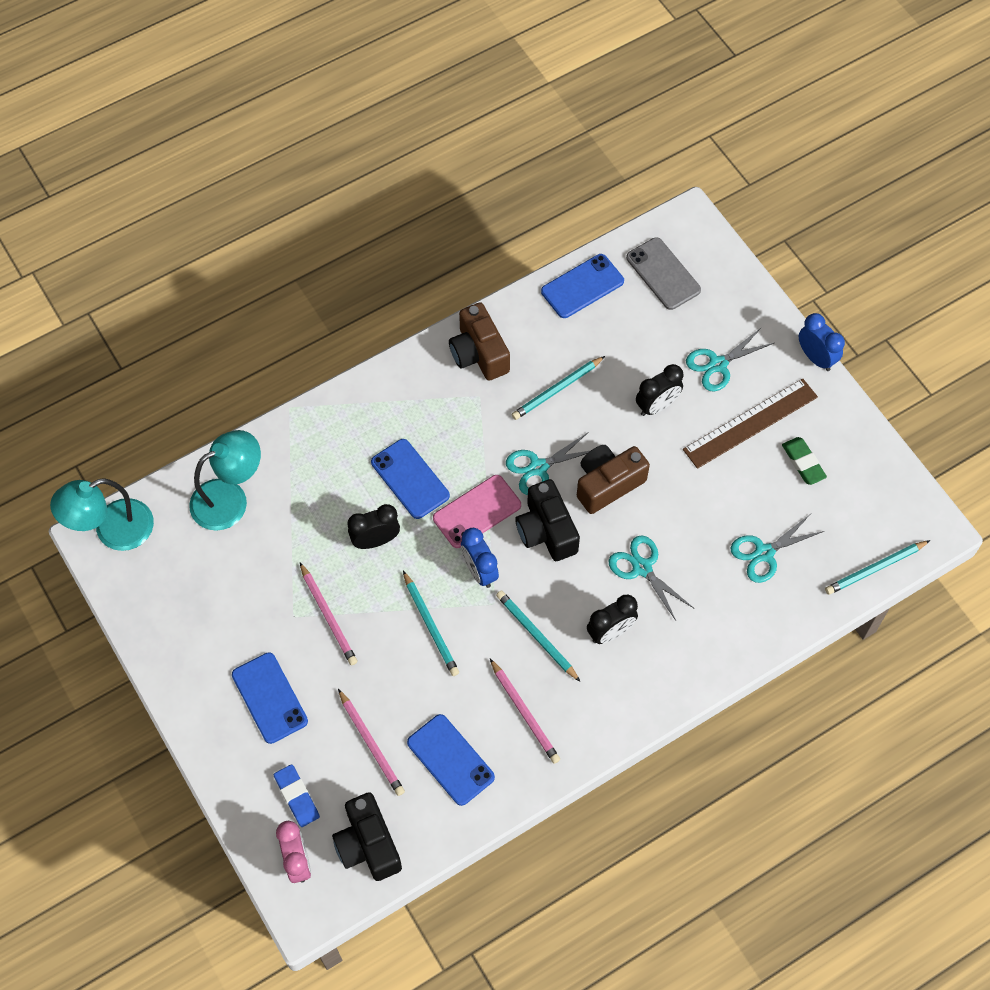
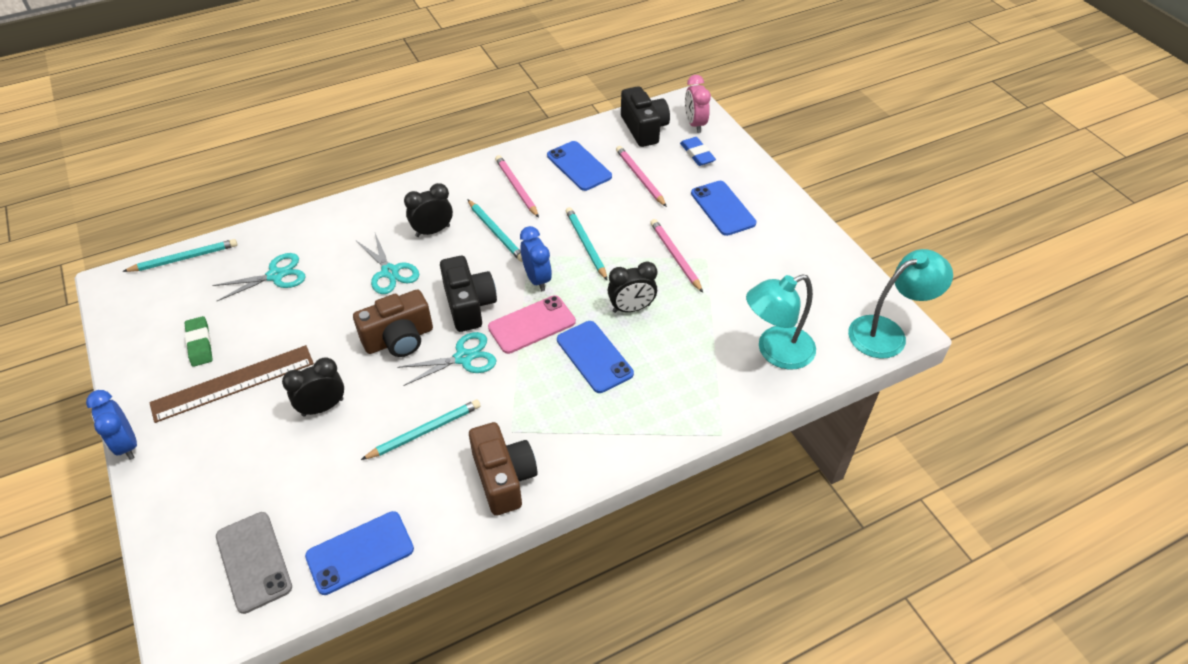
camera: 175 degrees left, 15 degrees down
(718, 364) = (238, 445): turquoise scissors -> none

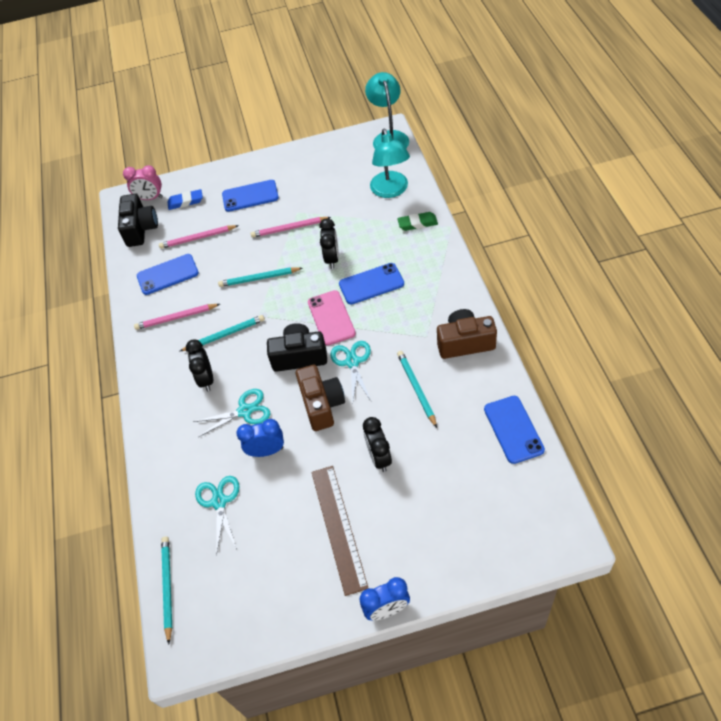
camera: 70 degrees left, 5 degrees up
(200, 344) = (285, 560): green eraser -> green eraser (417, 223)
(254, 561) = (513, 498): grey phone -> none
(537, 279) = (286, 311): blue clock -> blue clock (266, 451)
(644, 129) = (141, 229): black camera -> black camera turned 90 degrees clockwise

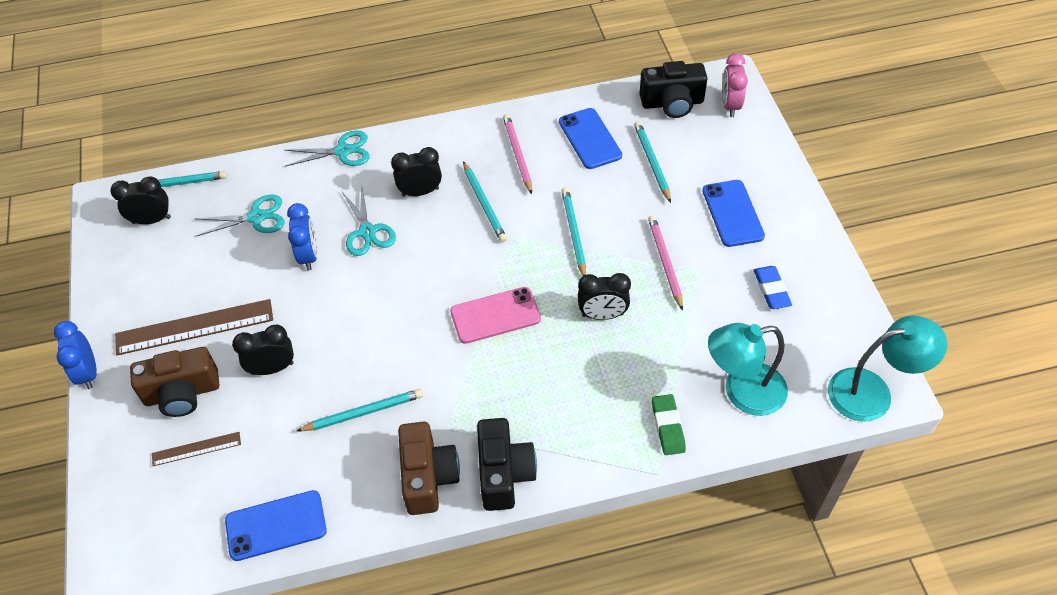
camera: 85 degrees right, 0 degrees up
(185, 202) = (722, 143): blue eraser -> blue eraser (771, 290)
(198, 238) = (652, 162): pink pencil -> turquoise pencil
(212, 598) = (152, 220): none -> black clock
(299, 356) = (437, 282): black camera -> black camera (504, 473)
(322, 404) = (360, 308): brown camera -> brown camera (182, 393)
(352, 362) = (419, 340): turquoise scissors -> turquoise scissors (343, 151)
(371, 284) = (550, 363): blue phone -> none
(456, 498) = (196, 449): none -> brown ruler

